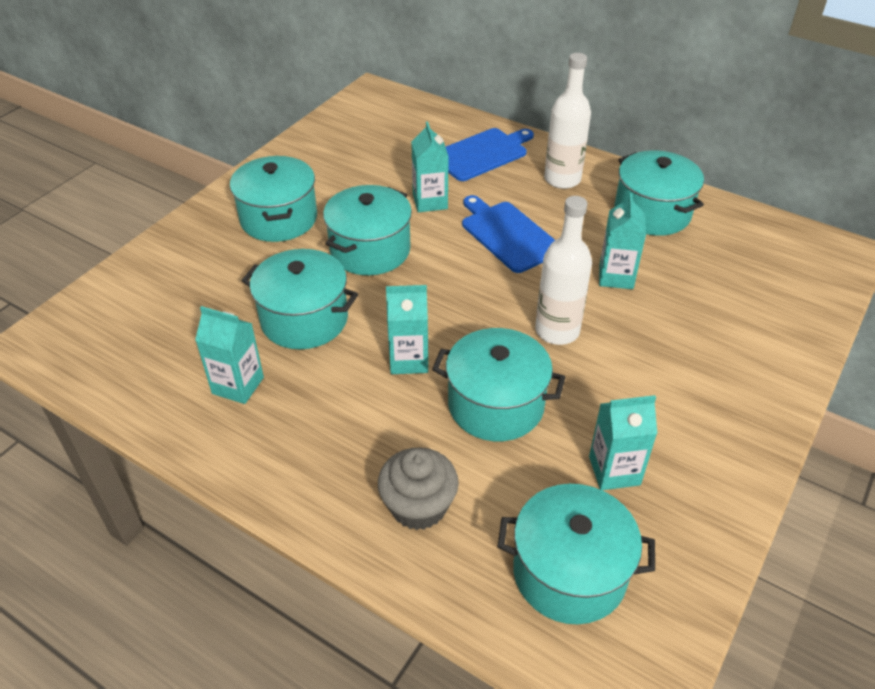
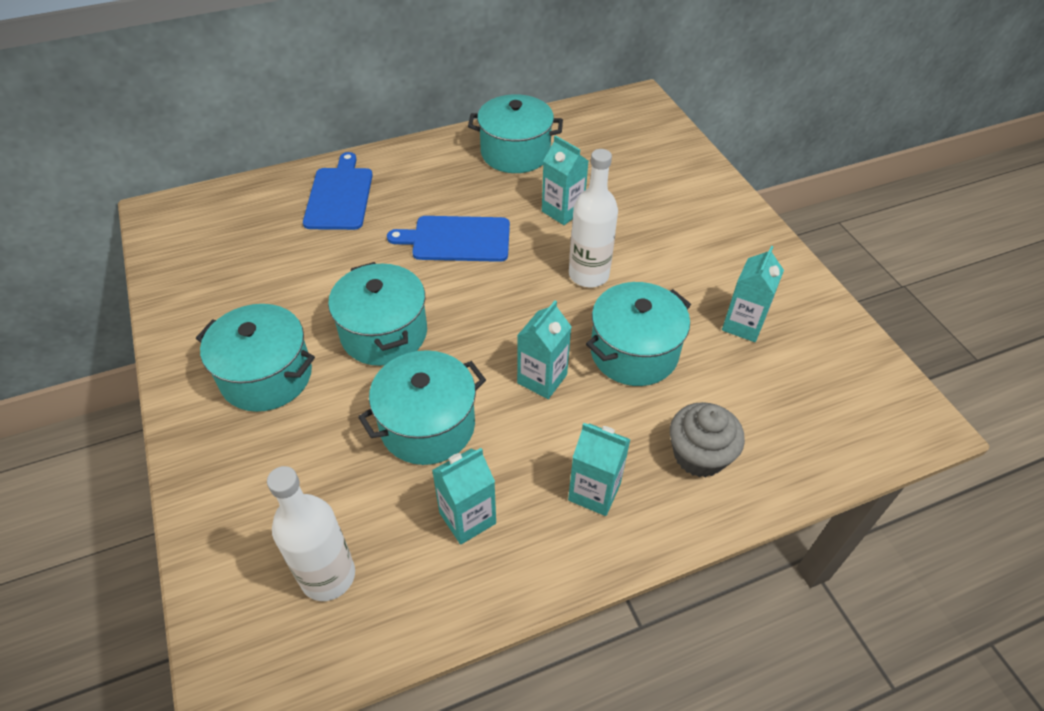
camera: 55 degrees left, 5 degrees up
(430, 202) = (364, 261): turquoise carton -> turquoise carton (594, 492)
(562, 179) = (426, 172): white bottle -> white bottle (328, 576)
(569, 572) = (813, 400): turquoise pot -> none

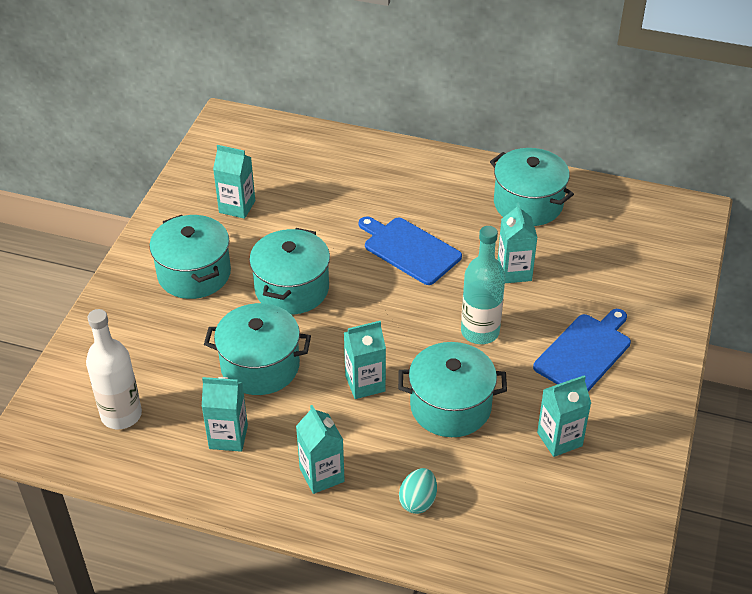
camera: 40 degrees right, 5 degrees down
(250, 287) = (237, 207): none -> turquoise carton
(339, 196) = (357, 170): blue cutting board -> blue cutting board (584, 352)
(588, 275) = (480, 332): white bottle -> turquoise bottle
(699, 455) = (418, 501): grey cupcake -> turquoise egg

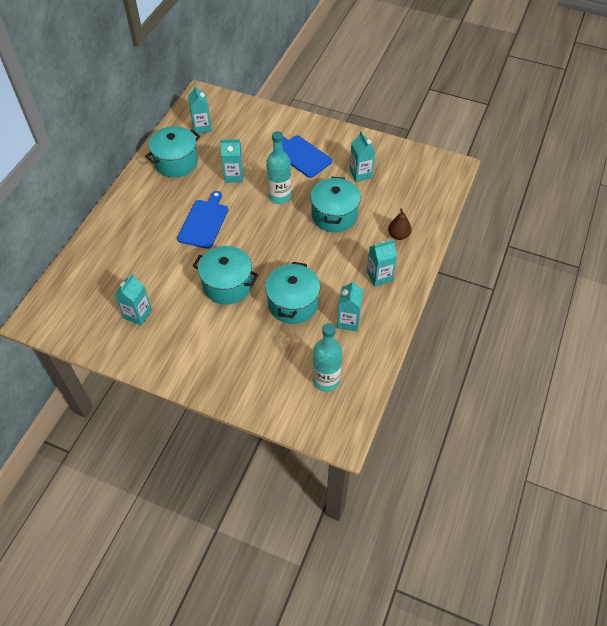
camera: 85 degrees left, 10 degrees up
(121, 415) = (326, 380): white bottle -> turquoise bottle
(194, 274) = (202, 340): turquoise pot -> none
(365, 383) = (313, 252): turquoise carton -> turquoise carton (202, 127)
(409, 249) = (204, 222): blue cutting board -> blue cutting board turned 150 degrees clockwise
(418, 501) = (398, 235): turquoise egg -> brown pear

